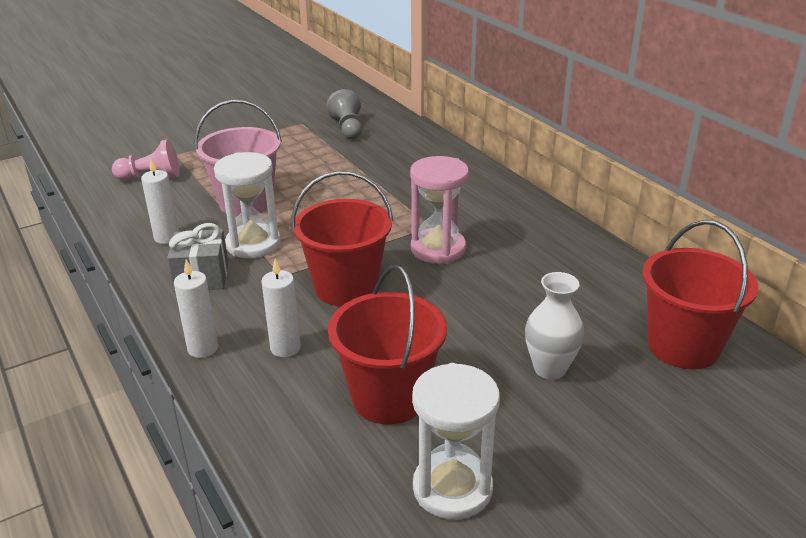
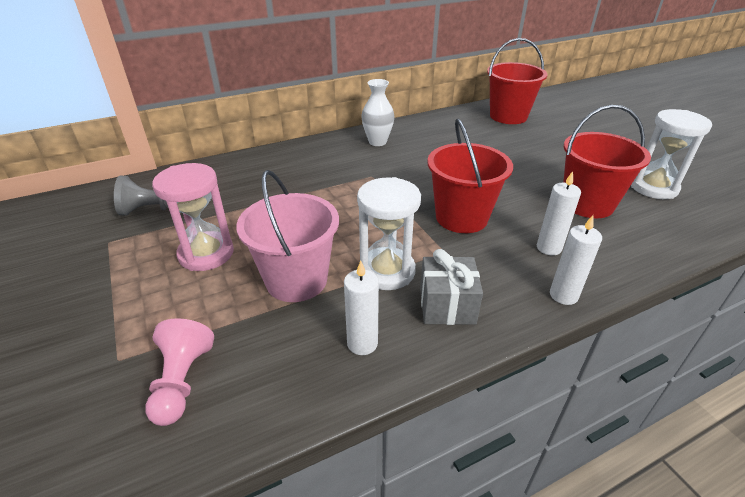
camera: 85 degrees left, 5 degrees up
(438, 249) = (406, 175): pink hourglass -> pink hourglass (206, 254)
(550, 369) = (539, 151): white vase -> white vase (377, 142)

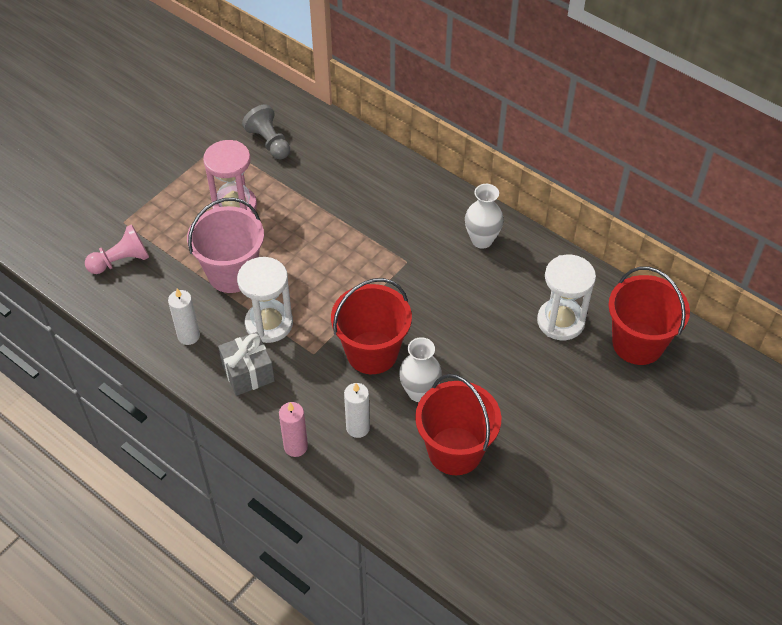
camera: 65 degrees right, 15 degrees up
(518, 205) = (419, 392): none -> white vase
(563, 295) = (295, 446): white candle -> pink candle
(653, 187) = (528, 511): white hourglass -> white hourglass (560, 321)

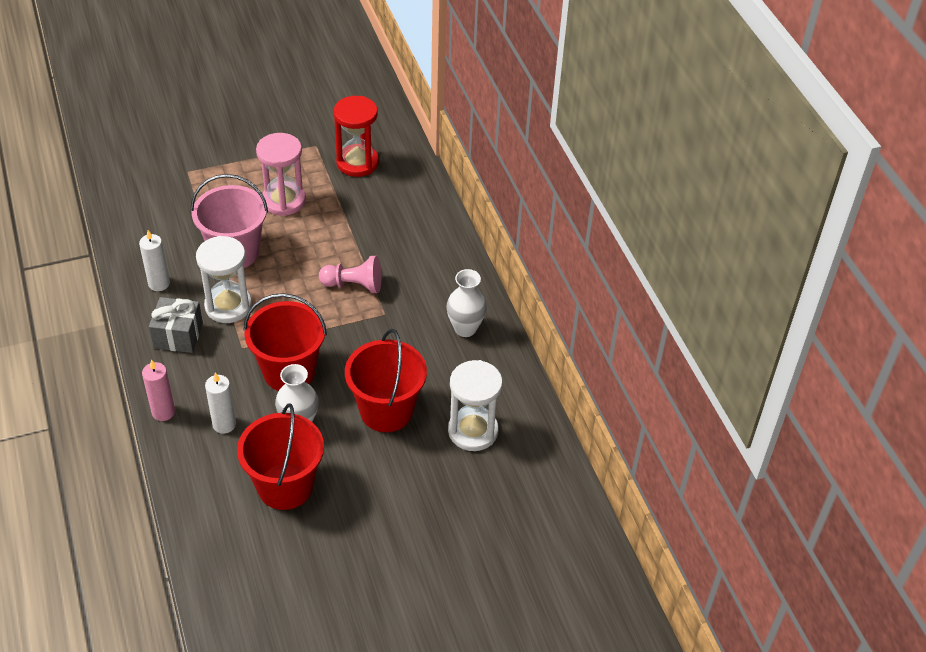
camera: 30 degrees right, 5 degrees down
(121, 261) = (160, 201): pink pawn -> pink pawn (354, 285)
(269, 142) = (357, 163): grey pawn -> red hourglass
(638, 343) = (526, 486): red bucket -> red bucket (386, 411)

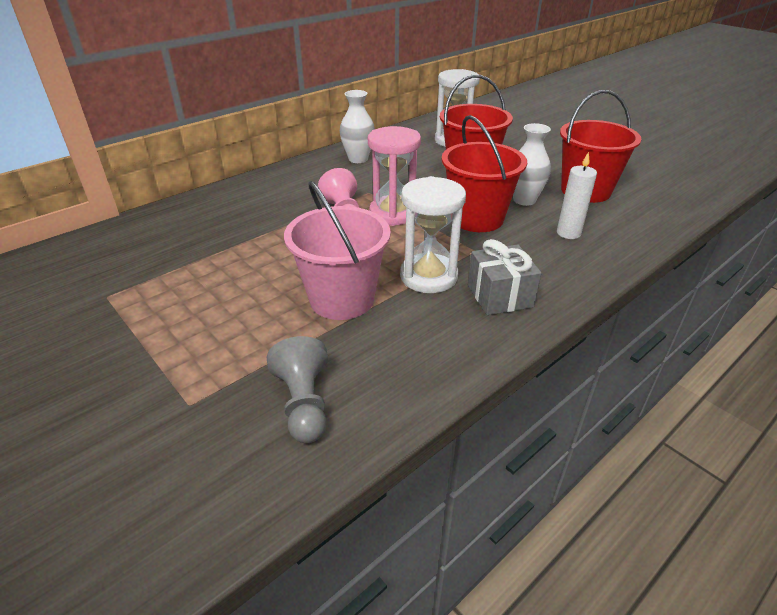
camera: 110 degrees left, 10 degrees down
(154, 213) = (304, 404): none -> grey pawn
(159, 283) = (436, 342): white candle -> none
(163, 412) = (598, 270): pink candle -> none
(284, 201) = (230, 290): pink hourglass -> pink hourglass (393, 213)
(357, 163) = (140, 257): red hourglass -> none

